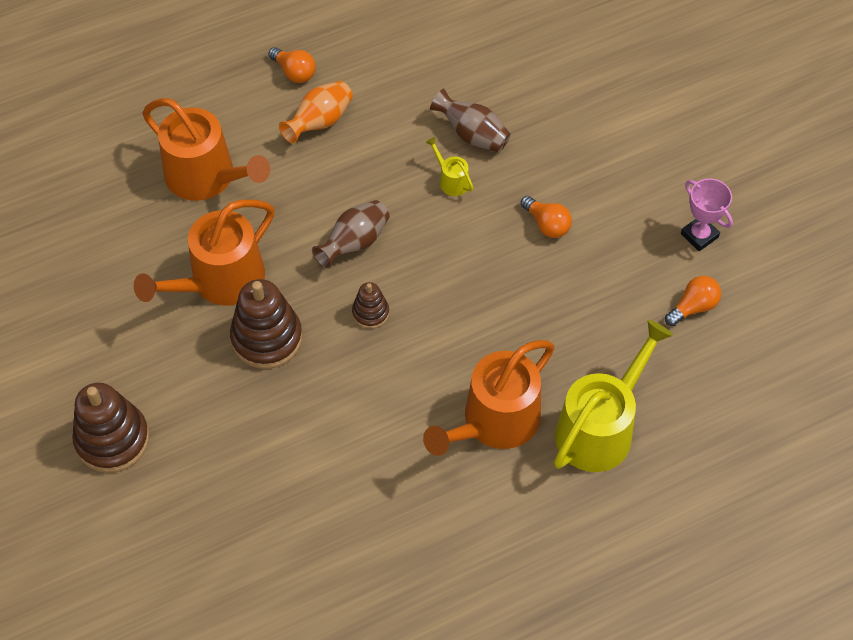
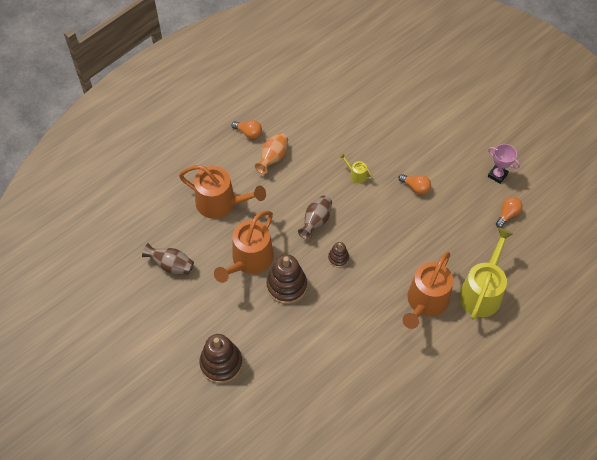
camera: 15 degrees left, 0 degrees up
(472, 135) = (358, 147): brown vase -> brown vase (171, 265)

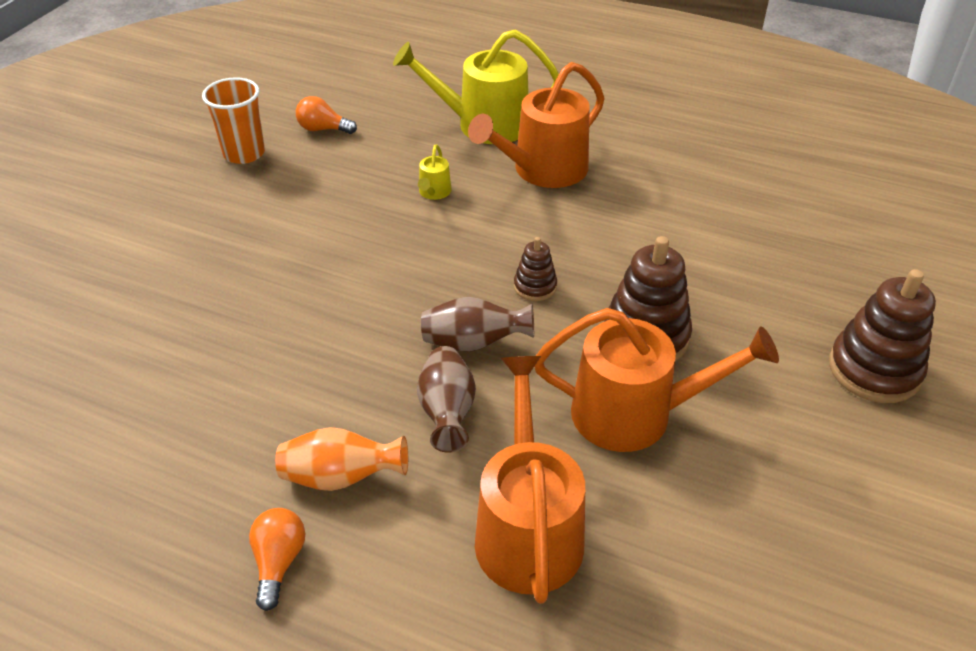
camera: 115 degrees left, 15 degrees down
(171, 265) = (757, 555): brown vase -> brown vase (447, 412)
(356, 175) = (324, 320): yellow watering can -> yellow watering can (434, 192)
(415, 187) = (316, 234): orange light bulb -> none
(425, 302) = (543, 170): orange watering can -> orange watering can turned 135 degrees clockwise
(497, 175) = (244, 153): pink trophy -> orange cup

